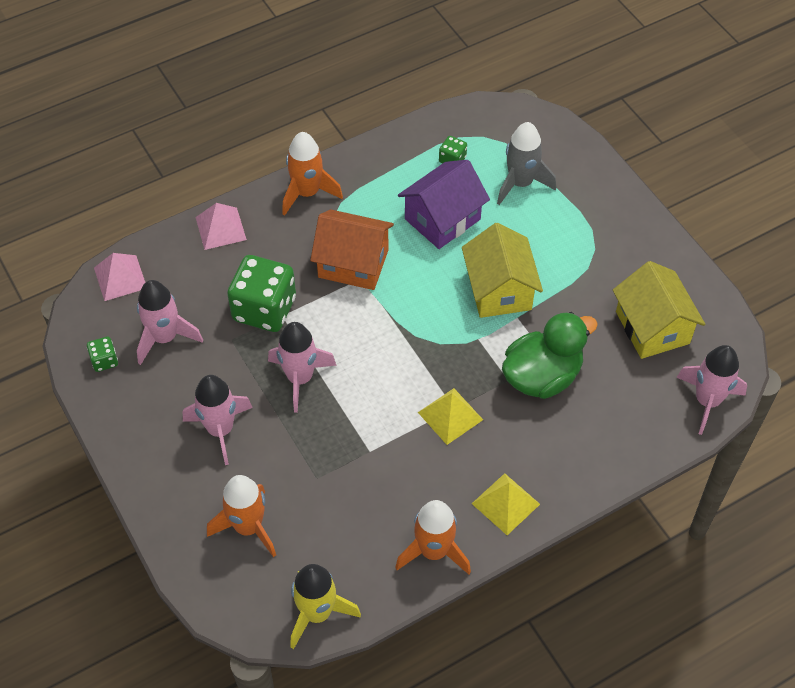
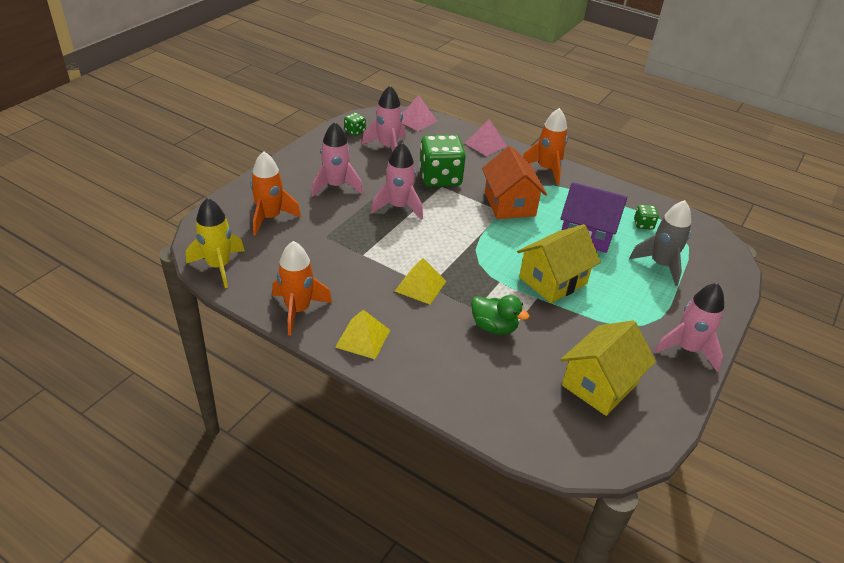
camera: 60 degrees right, 15 degrees down
(542, 376) = (494, 327): green duck -> green duck, size x0.63
(707, 401) = (555, 446): pink rocket -> pink rocket (687, 349)

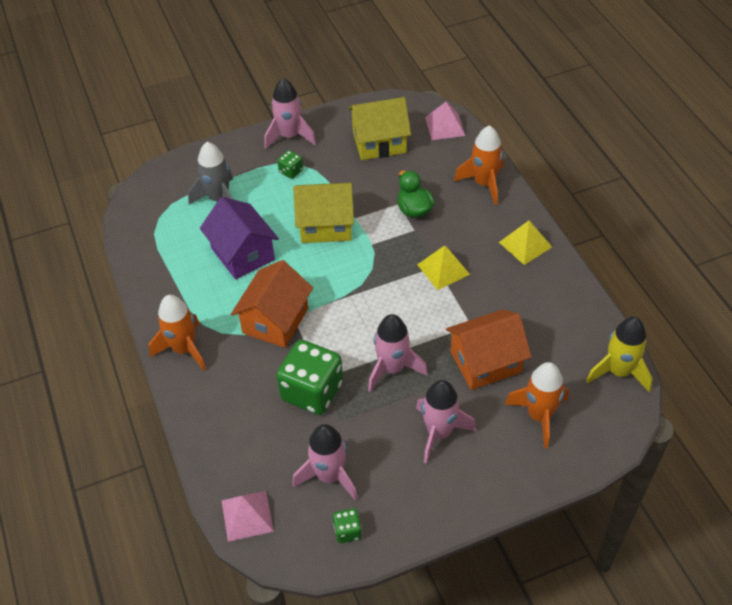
camera: 140 degrees left, 10 degrees up
(298, 310) = (564, 292): orange rocket -> orange rocket (483, 184)
(333, 234) = (485, 362): none -> orange house
(485, 144) = (207, 423): pink pyramid -> pink pyramid (445, 126)
(643, 224) = (178, 240): green dice -> green dice (291, 171)

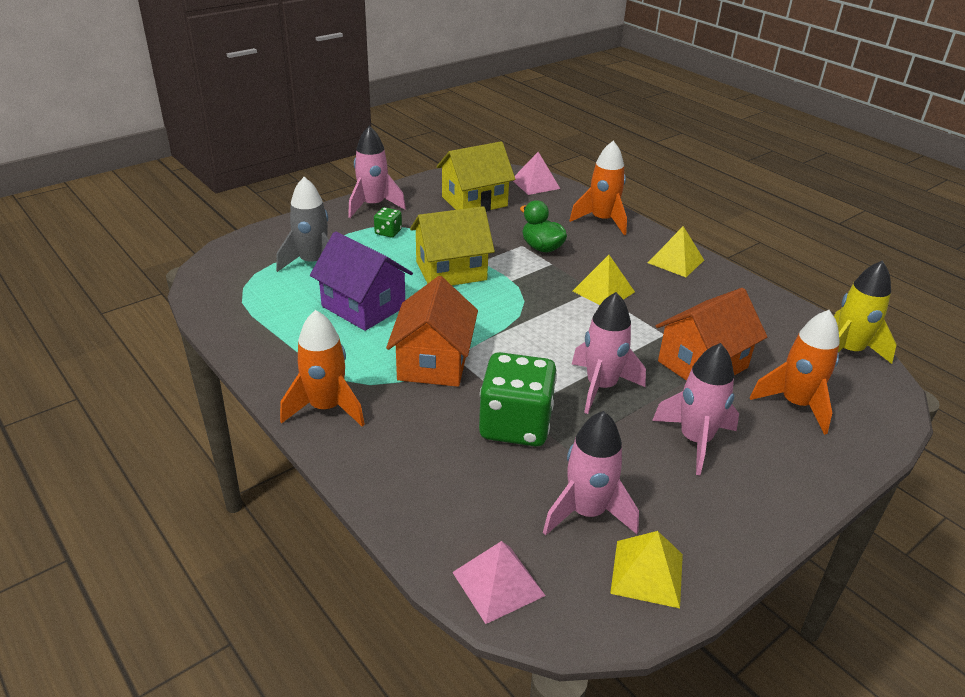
camera: 20 degrees left, 15 degrees down
(347, 531) = (647, 573): green dice -> yellow pyramid

